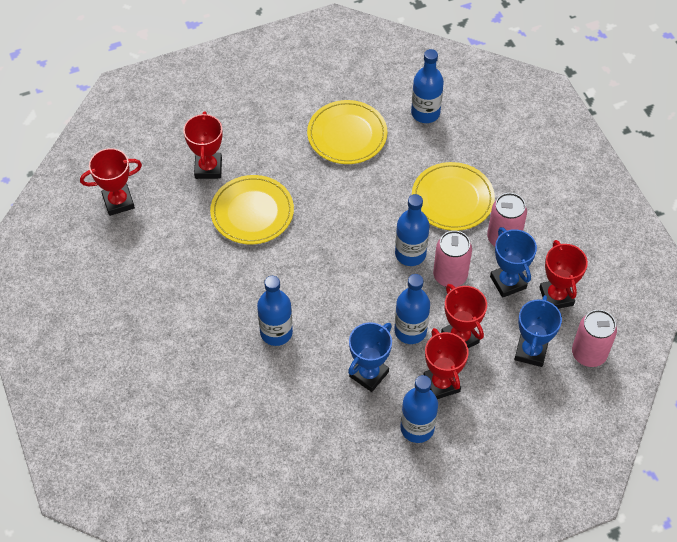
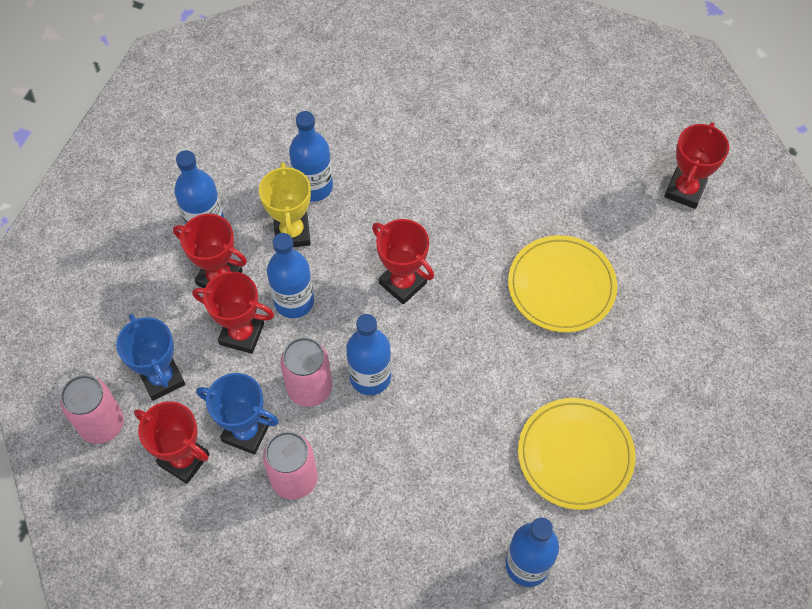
camera: 135 degrees right, 5 degrees up
(208, 168) = (655, 292): red trophy -> red trophy (403, 283)
(276, 332) = (409, 200): blue bottle -> blue bottle (314, 187)
(369, 374) = (292, 233): blue trophy -> yellow trophy
(452, 199) = (390, 478): yellow plate -> none

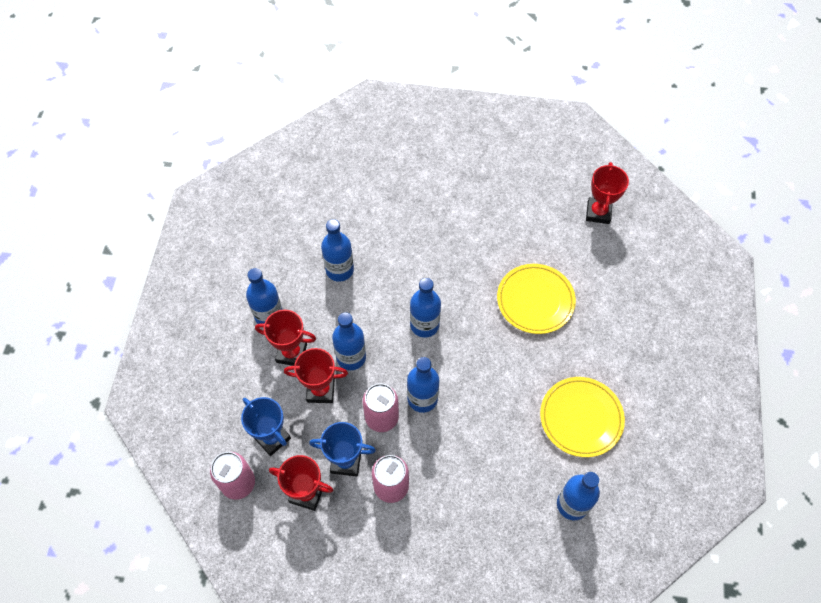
camera: 15 degrees left, 0 degrees up
(292, 233) = (334, 307): yellow trophy -> none
(403, 283) = (424, 325): red trophy -> blue bottle

